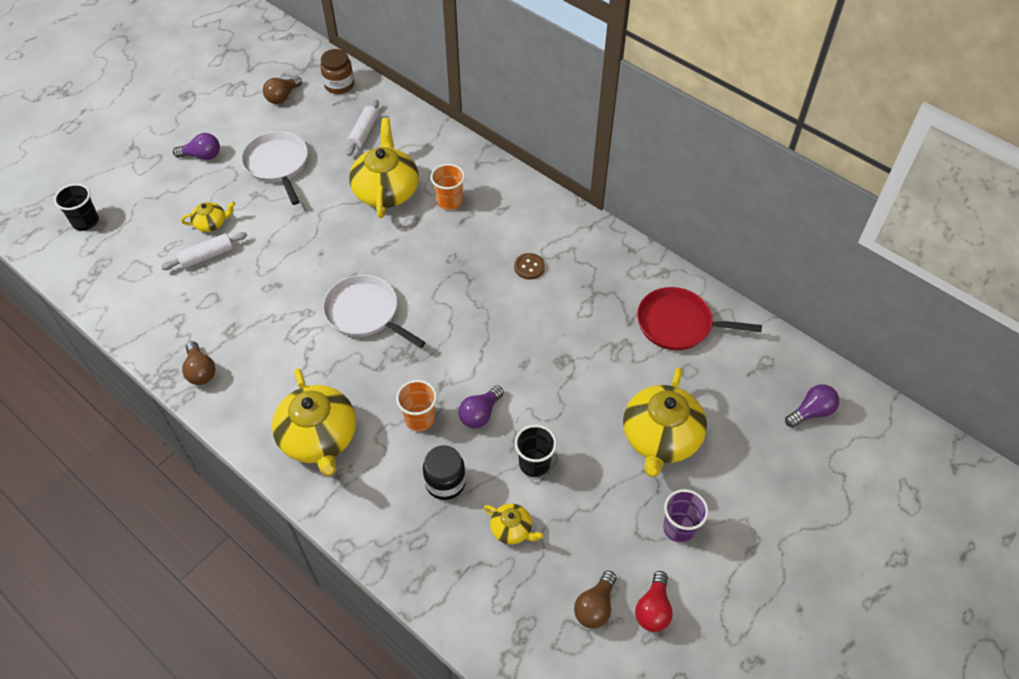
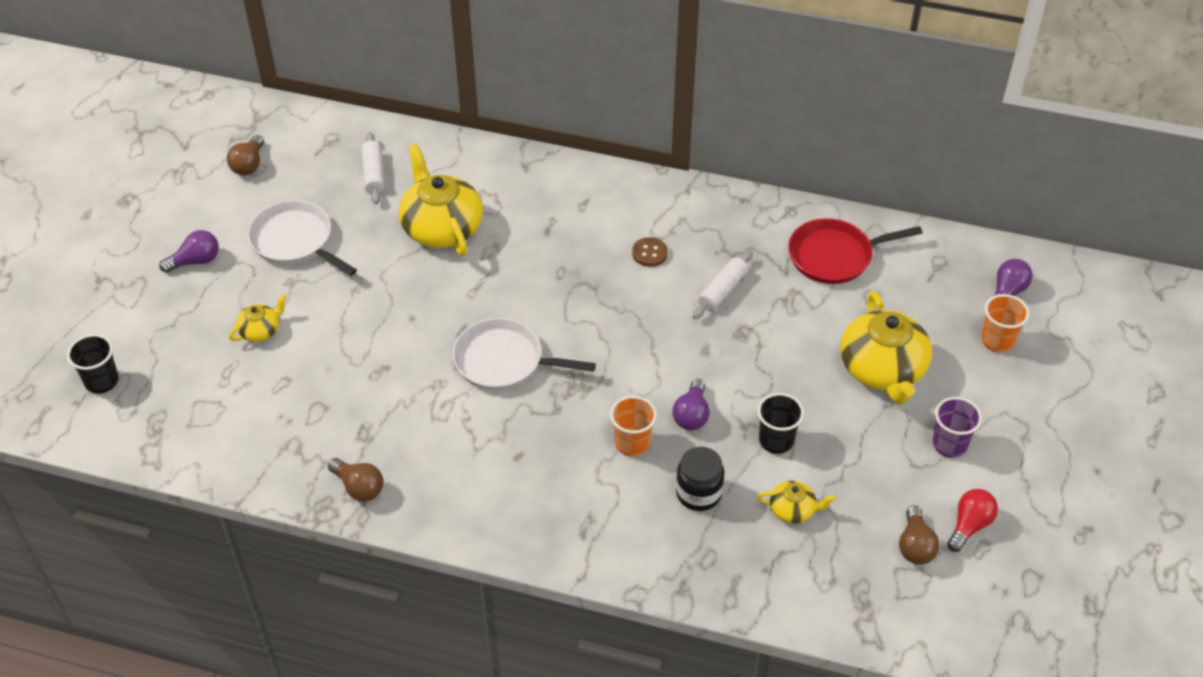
camera: 25 degrees left, 5 degrees down
(206, 256) = (280, 367): white rolling pin -> white rolling pin (722, 290)
(319, 438) = (538, 502): yellow teapot -> none
(339, 85) = (308, 131): brown jar -> none
(449, 201) = (520, 215): orange cup -> orange cup (997, 341)
(653, 609) = (969, 525): red light bulb -> red light bulb turned 135 degrees counterclockwise

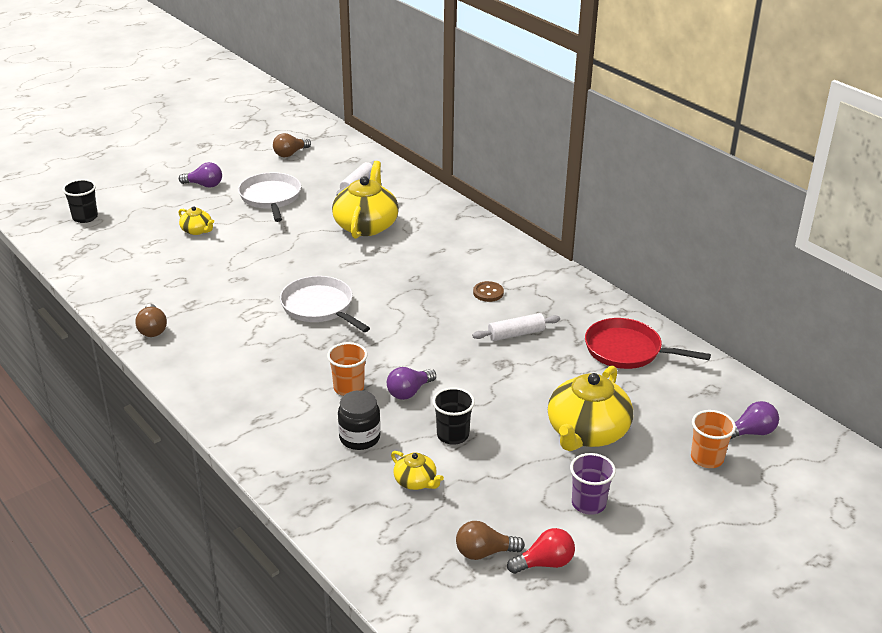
camera: 35 degrees right, 15 degrees down
(260, 330) = (197, 230): yellow teapot -> yellow teapot turned 45 degrees clockwise
(915, 546) = (484, 552): brown light bulb -> brown light bulb turned 45 degrees clockwise

